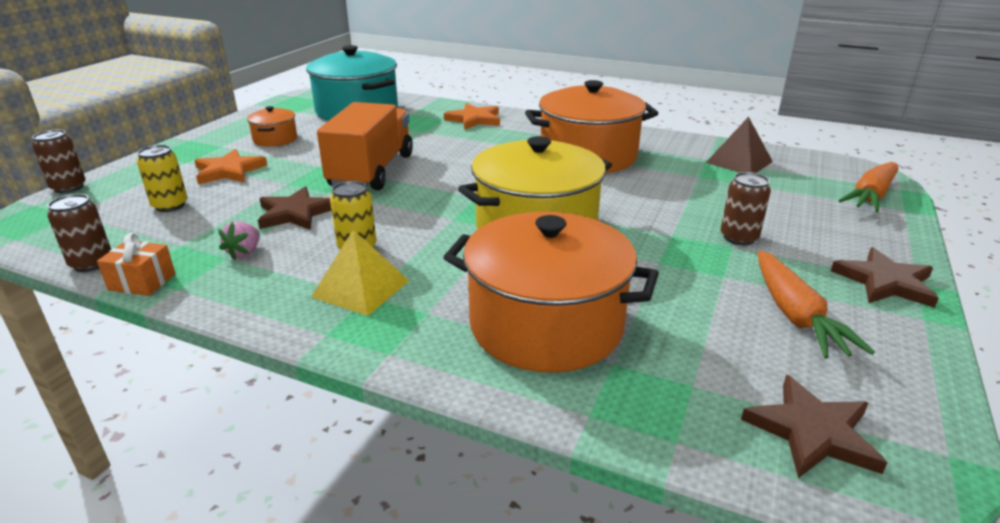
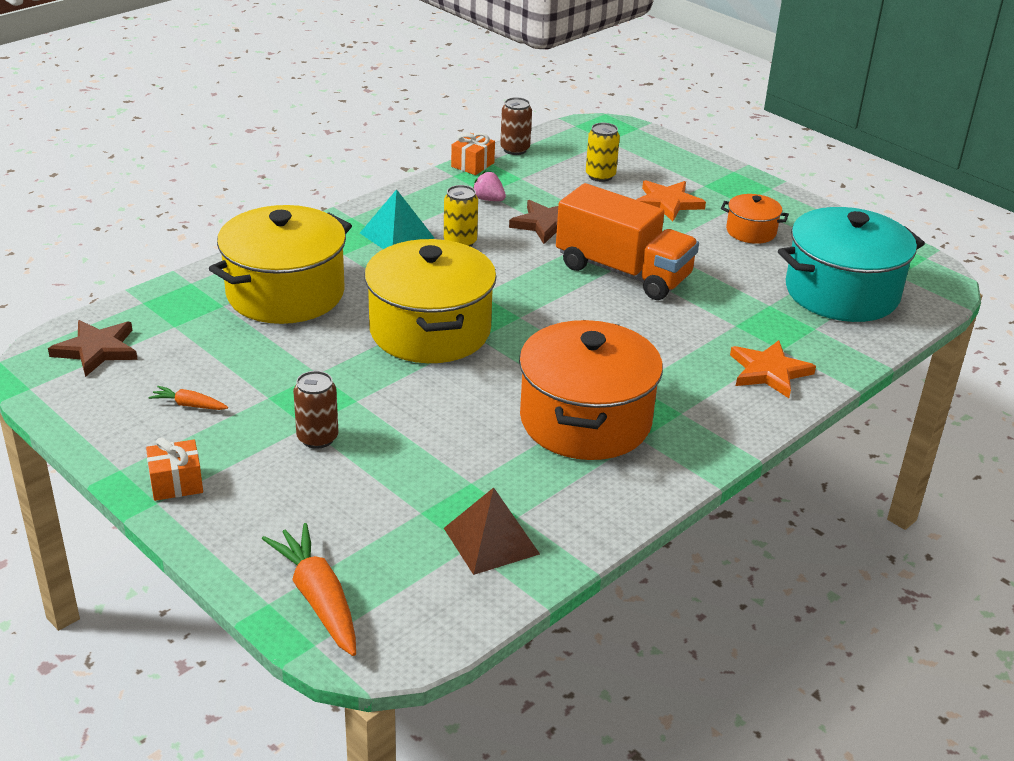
camera: 110 degrees right, 5 degrees up
(68, 187) = (668, 138): brown can -> none
(361, 288) = (397, 235): yellow pyramid -> turquoise pyramid
(546, 325) = (285, 293): orange pot -> yellow pot
(795, 315) = (189, 405): orange carrot -> orange carrot, size x0.51
(885, 282) = (176, 483): brown star -> orange gift

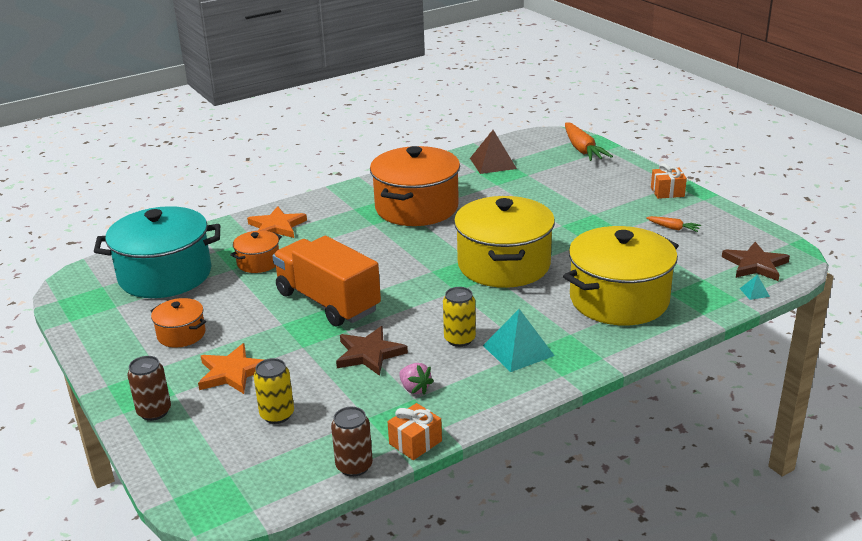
camera: 165 degrees left, 5 degrees down
(117, 311) = (754, 292): none -> turquoise pyramid
(317, 438) = (586, 207): brown can -> brown can (154, 411)
(744, 315) = (258, 262): none -> orange pot

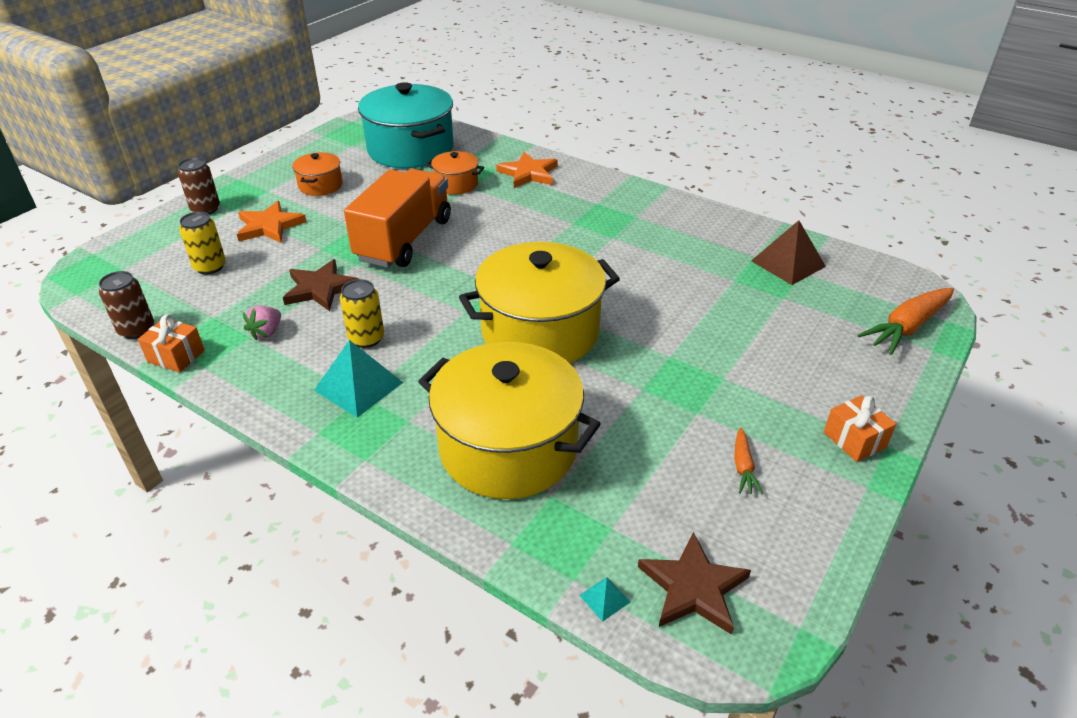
camera: 65 degrees right, 10 degrees up
(416, 208) = (629, 239): orange pot -> none

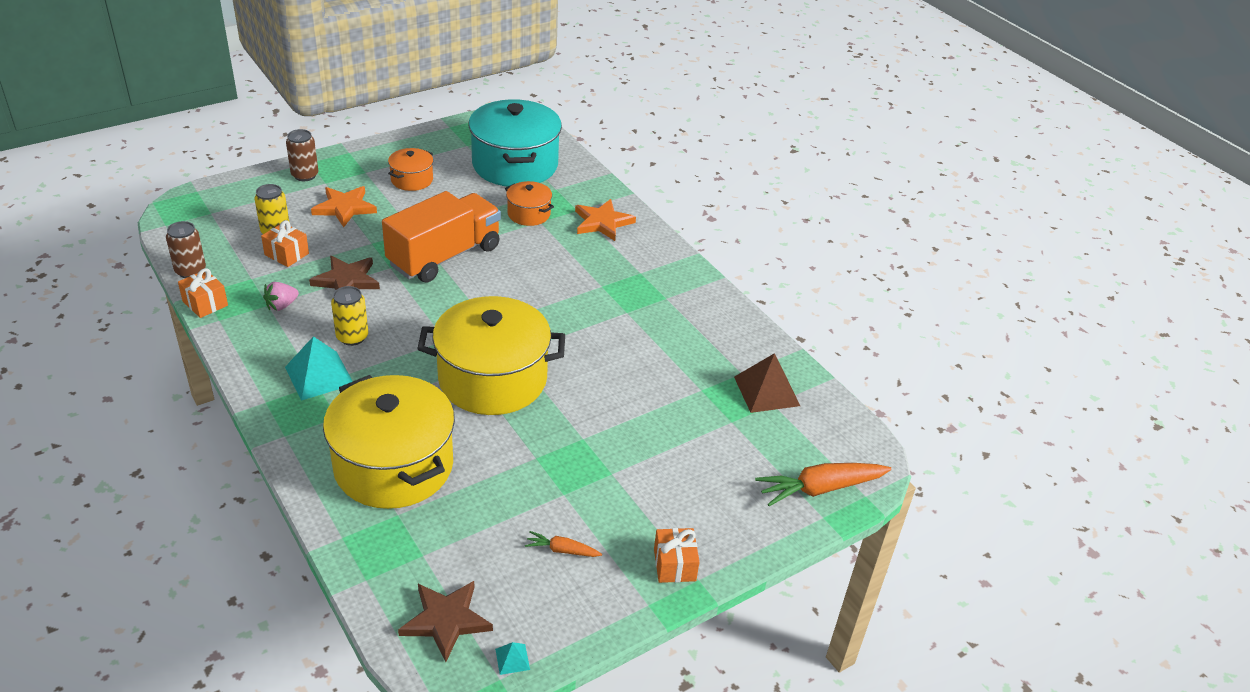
camera: 20 degrees right, 0 degrees up
(237, 283) = (286, 254): none -> orange gift
(604, 598) = (377, 601): turquoise pyramid -> turquoise pyramid (512, 659)
(743, 467) = (562, 550): orange carrot -> orange carrot turned 75 degrees clockwise

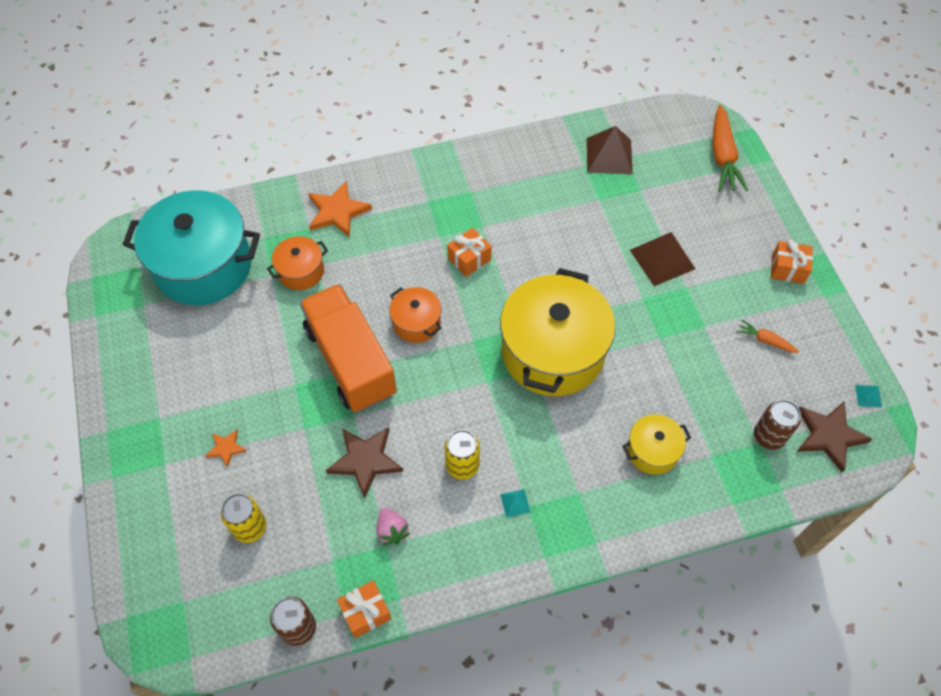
camera: 70 degrees left, 20 degrees up
(286, 254) = (298, 518): orange gift -> orange gift (469, 259)
(305, 175) = (139, 485): brown can -> brown can (768, 436)
(319, 375) = (515, 503): turquoise pyramid -> turquoise pyramid, size x0.45
(344, 208) = (226, 448): orange star -> orange star, size x0.53
(393, 466) = (652, 451): yellow pot -> yellow pot, size x0.47
(412, 180) = (194, 371): orange pot -> orange pot (416, 323)
(562, 550) = (765, 340): orange carrot -> orange carrot turned 90 degrees clockwise
(642, 449) = (662, 259): none -> brown pyramid

